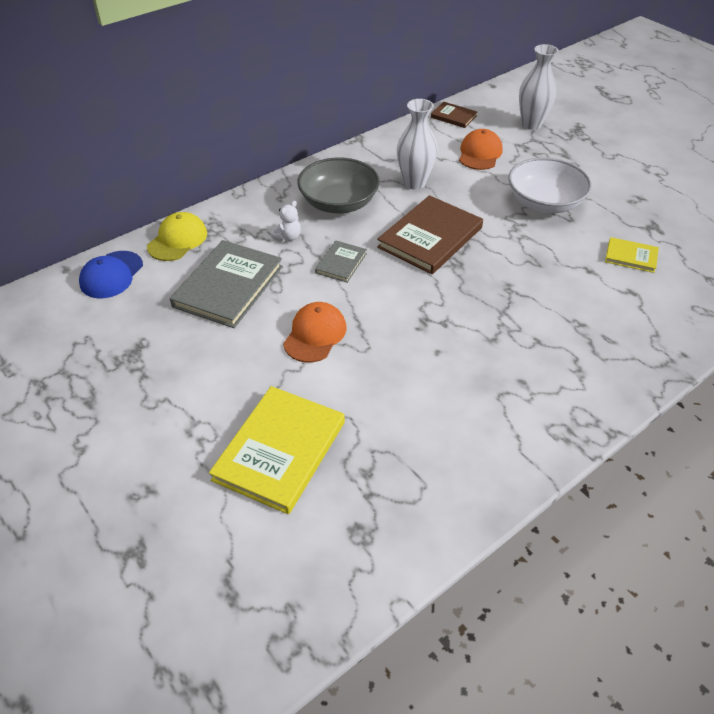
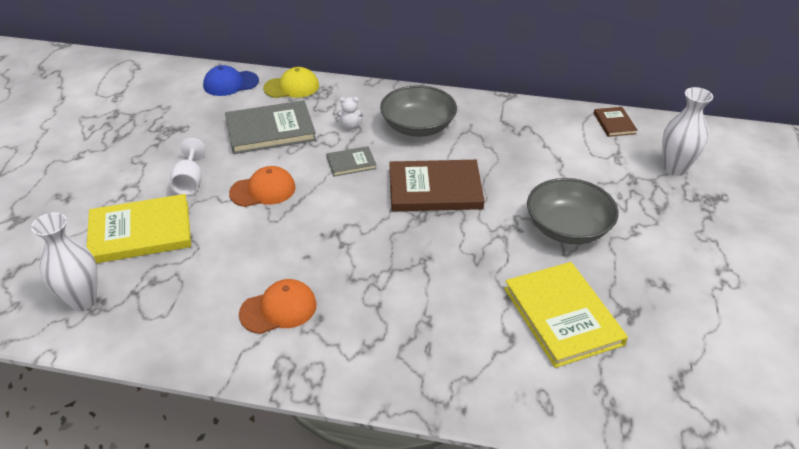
camera: 50 degrees right, 5 degrees down
(240, 378) = (190, 182): none -> white goblet
(414, 183) = (493, 148): white vase -> white vase (82, 301)
(480, 153) = (584, 161): orange cap -> orange cap (278, 309)
(544, 203) = (567, 228): white bowl -> grey bowl
(631, 256) = (562, 316): yellow book -> yellow book, size x1.96

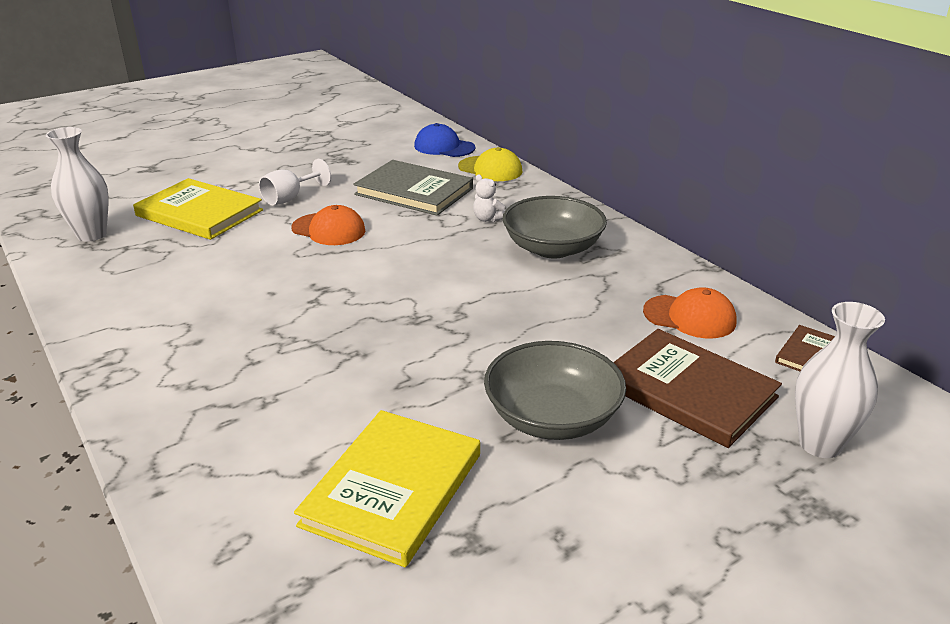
camera: 45 degrees right, 10 degrees down
(278, 309) = (183, 316): orange cap -> orange cap (690, 317)
(351, 163) = (436, 246): grey book -> none
(435, 189) = (474, 305): brown book -> brown book (688, 391)

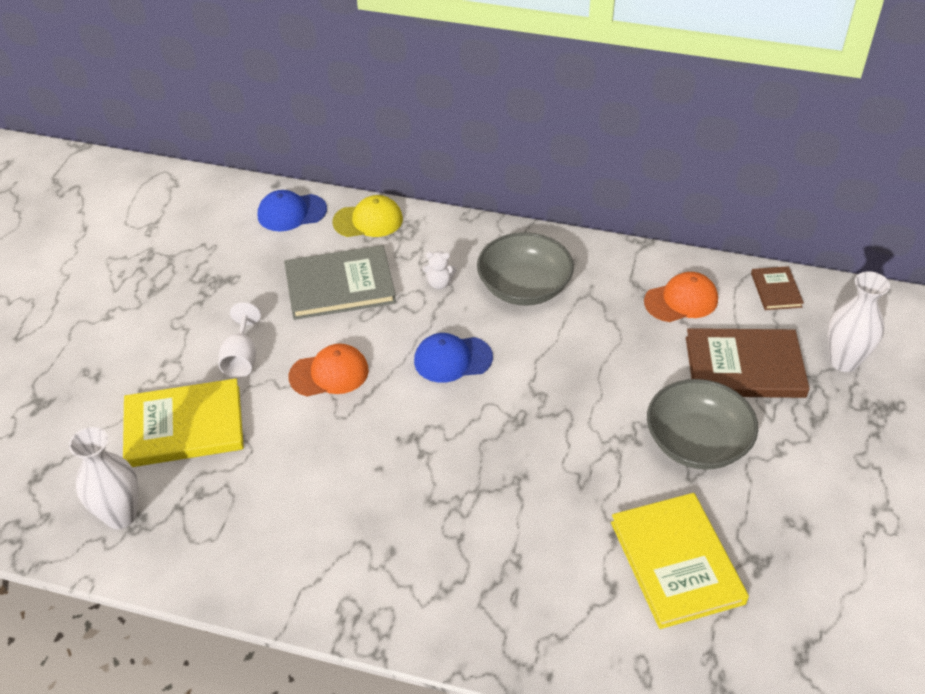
camera: 40 degrees left, 15 degrees up
(426, 262) = (452, 359): none -> blue cap

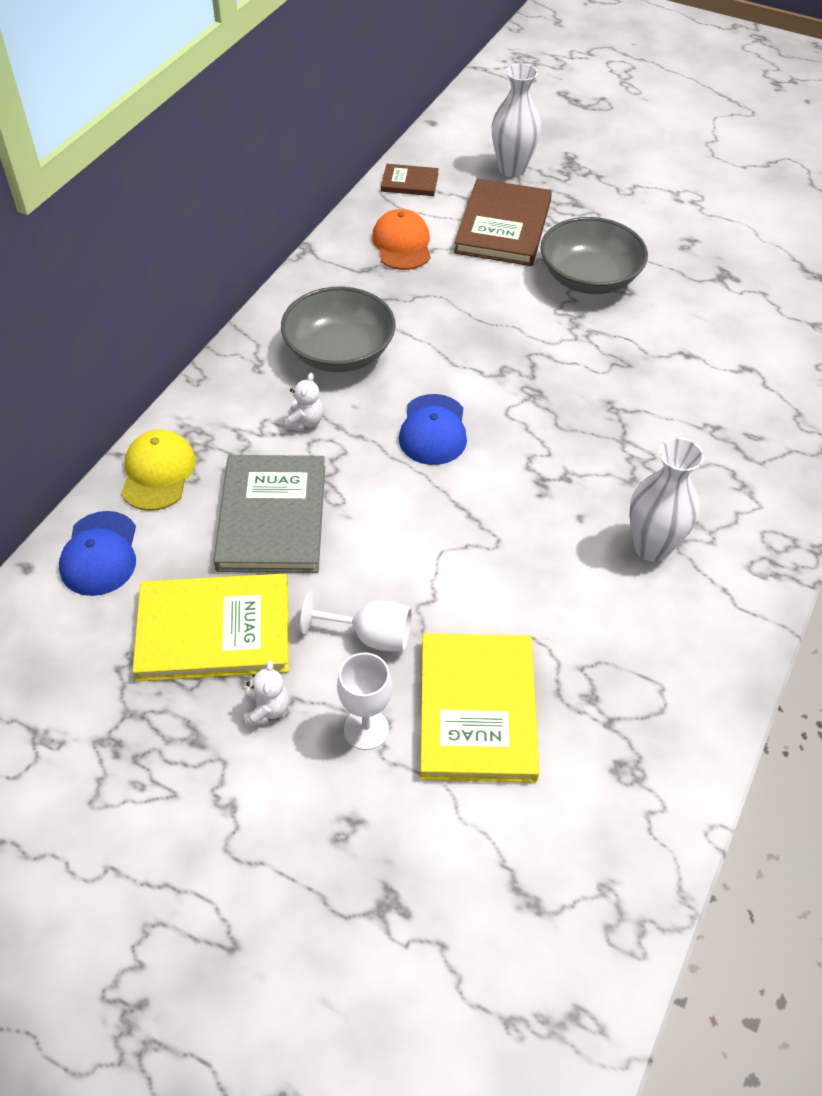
camera: 80 degrees left, 5 degrees up
(120, 515) = (614, 791): white vase -> white vase (652, 547)
(165, 369) = (366, 729): none -> white goblet
(177, 318) = (267, 709): none -> white teddy bear
(329, 373) = (424, 545): orange cap -> none
(676, 562) = (722, 322): yellow book -> yellow book (214, 630)

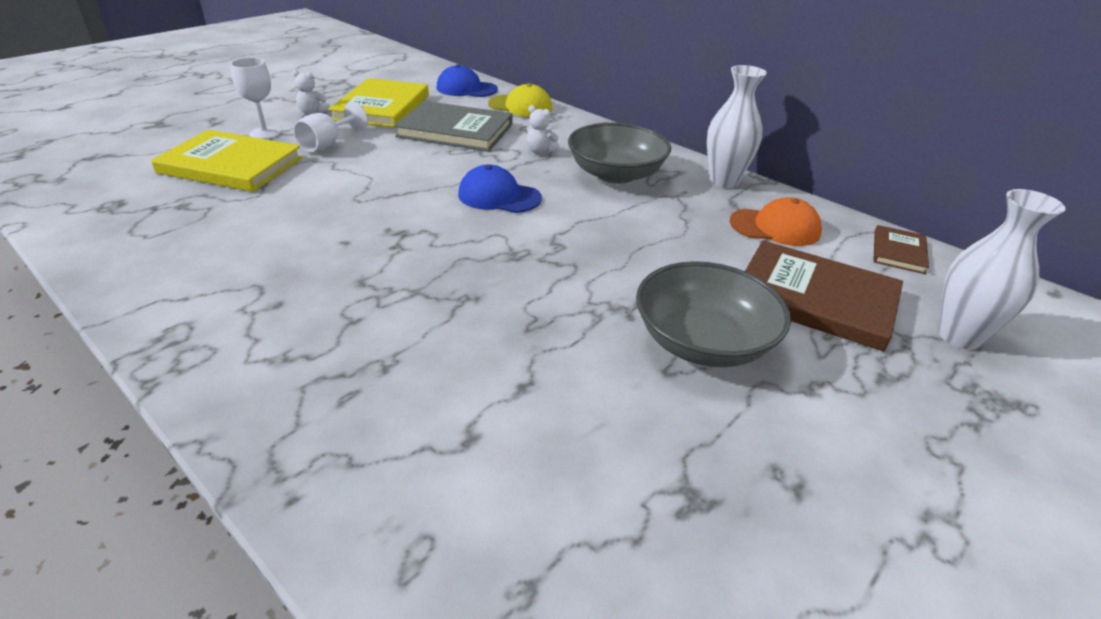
camera: 105 degrees right, 15 degrees down
(652, 547) = (275, 270): white vase -> white vase (724, 181)

